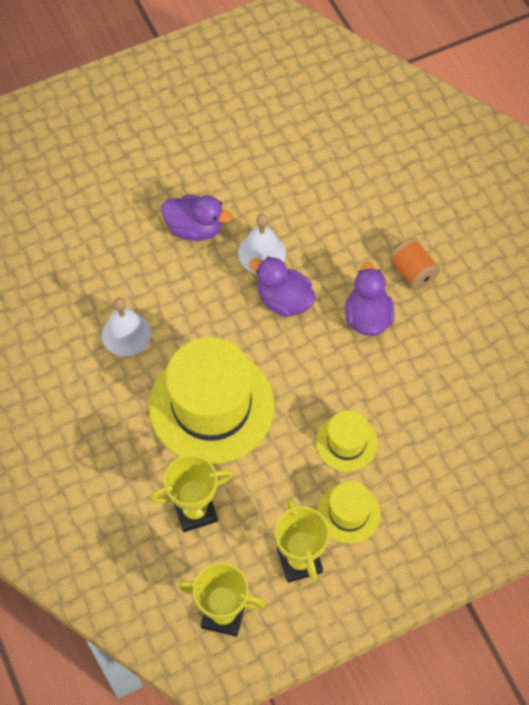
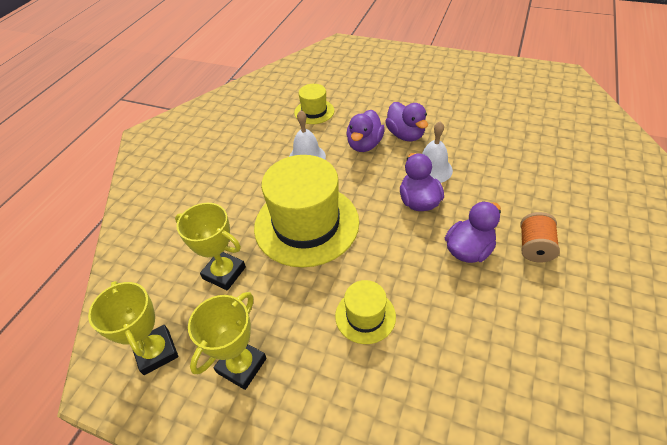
camera: 50 degrees right, 15 degrees down
(167, 272) = (364, 144): none -> purple duck
(348, 513) = (312, 365): yellow hat -> yellow hat (314, 111)

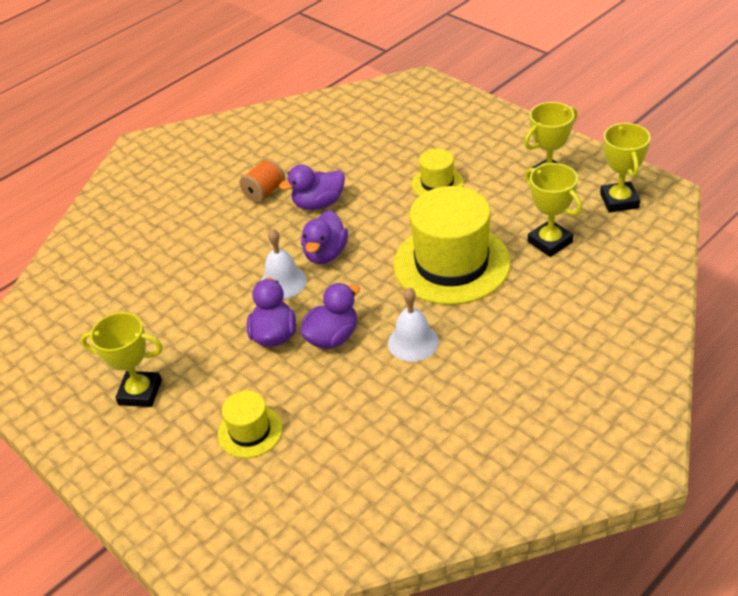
camera: 155 degrees left, 5 degrees down
(314, 111) = (365, 417): yellow hat -> yellow hat (250, 431)
(456, 86) = (140, 392): none -> yellow trophy

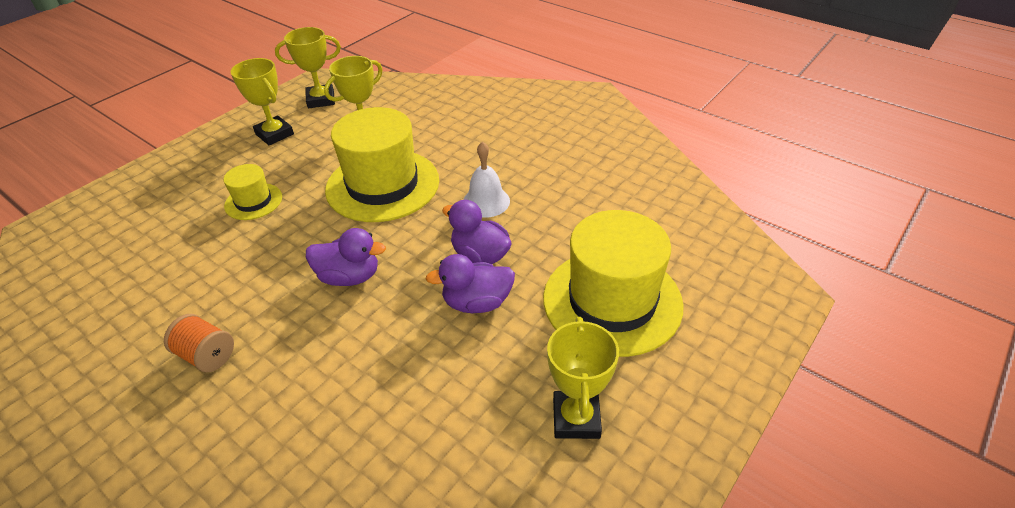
camera: 100 degrees left, 0 degrees up
(250, 431) = (612, 301): yellow hat -> yellow hat, size x2.05
(283, 282) = (391, 308): white bell -> none
(318, 204) = (254, 295): purple duck -> none

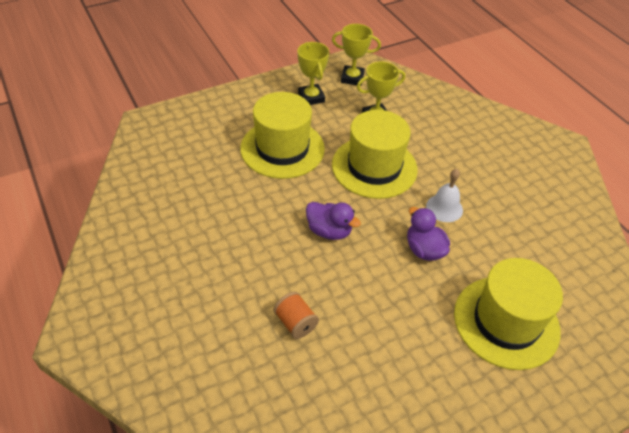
camera: 20 degrees right, 5 degrees up
(207, 355) = (225, 252): orange spool -> orange spool (295, 323)
(253, 201) = (282, 148): yellow hat -> yellow hat, size x2.05
(477, 303) = (409, 284): purple duck -> none
(576, 418) = (445, 394): yellow trophy -> none

